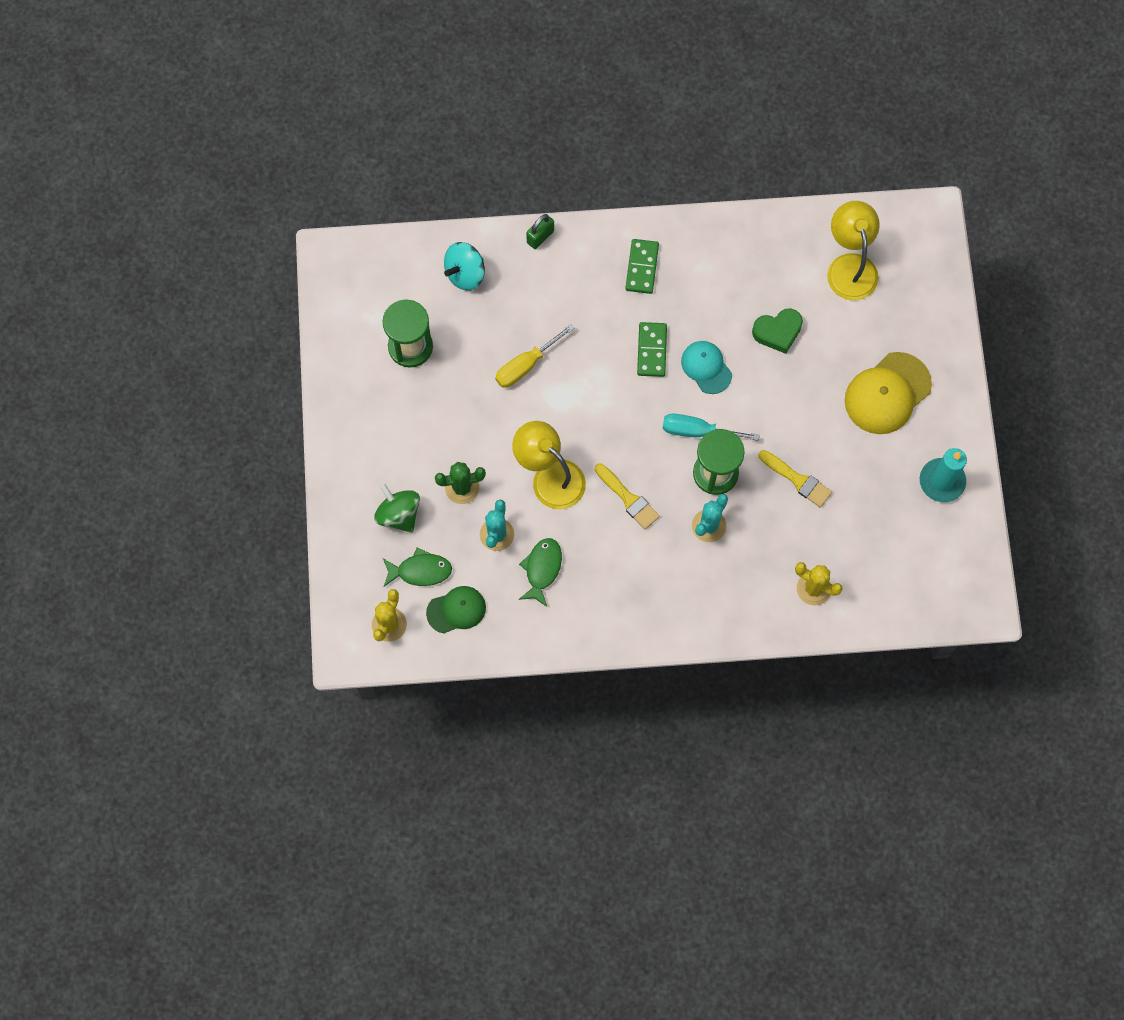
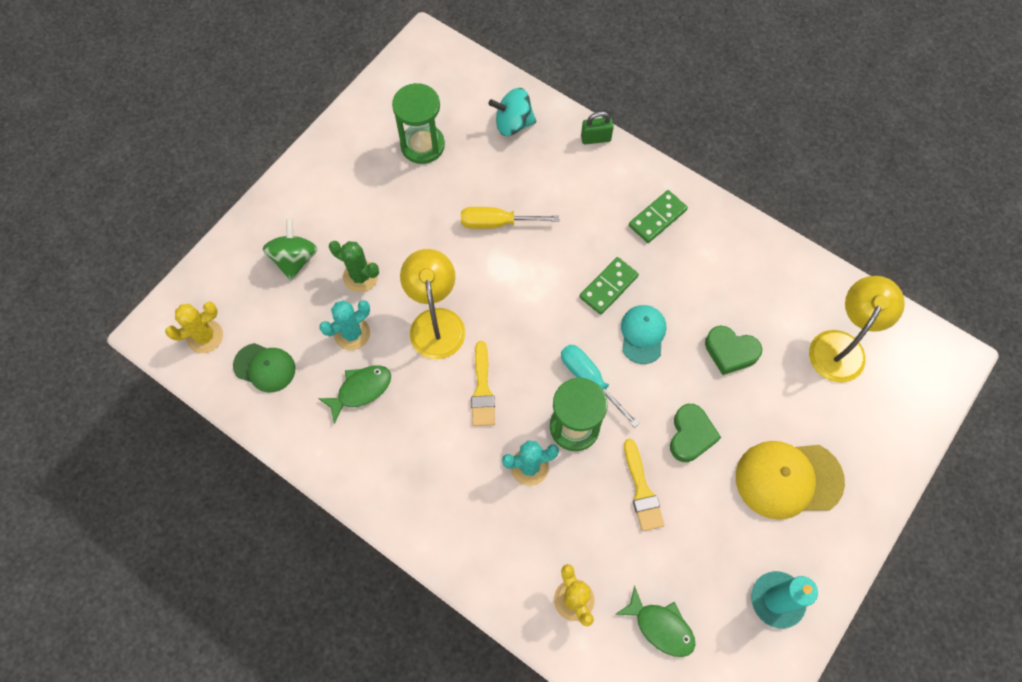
camera: 40 degrees right, 5 degrees down
(420, 571) = (268, 314): green fish -> green fish (660, 626)
(799, 415) = (690, 435): none -> green heart

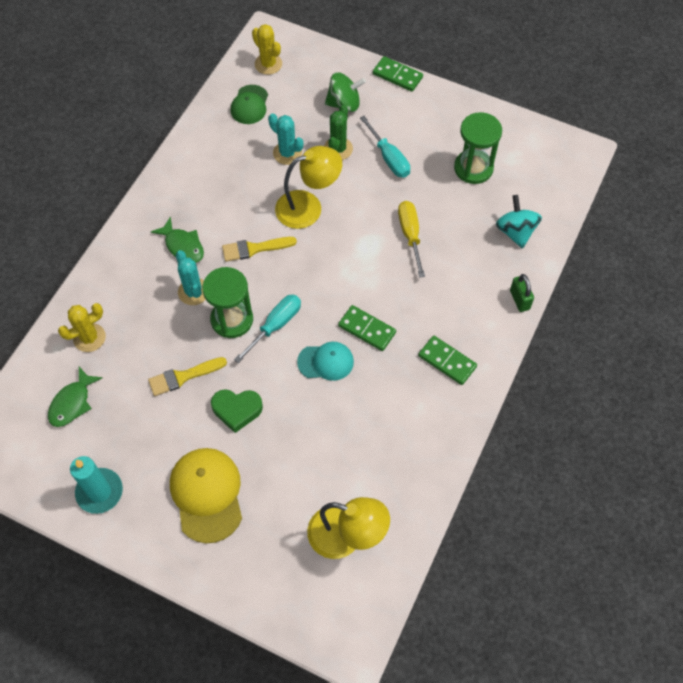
camera: 80 degrees right, 5 degrees down
(270, 195) = (397, 76): none -> green domino
(361, 390) = (241, 168): green fish -> green fish (183, 246)
(387, 225) = (388, 158): none -> turquoise screwdriver
(730, 352) = (322, 436): green heart -> none

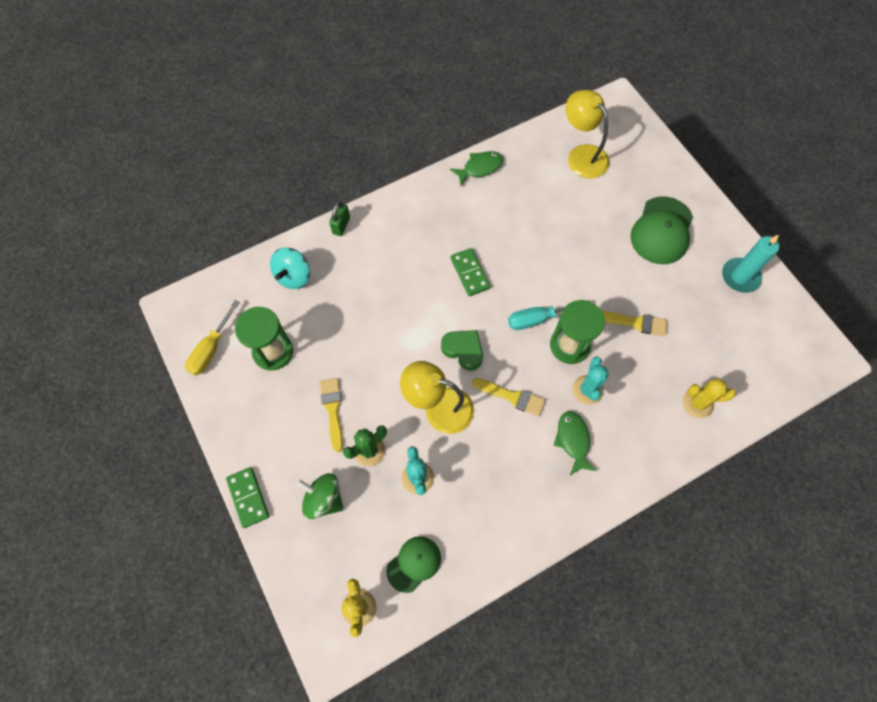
camera: 145 degrees left, 5 degrees up
(72, 403) = (735, 355): green fish -> green fish (480, 168)
(207, 494) = (661, 231): yellow cap -> green cap
(237, 410) = (607, 273): green heart -> green heart (463, 350)
(326, 362) = (518, 268): turquoise cap -> none
(388, 158) = (333, 410): turquoise screwdriver -> yellow brush
(410, 235) = (376, 326): yellow screwdriver -> yellow screwdriver (211, 348)
(447, 361) = (430, 216): green domino -> none

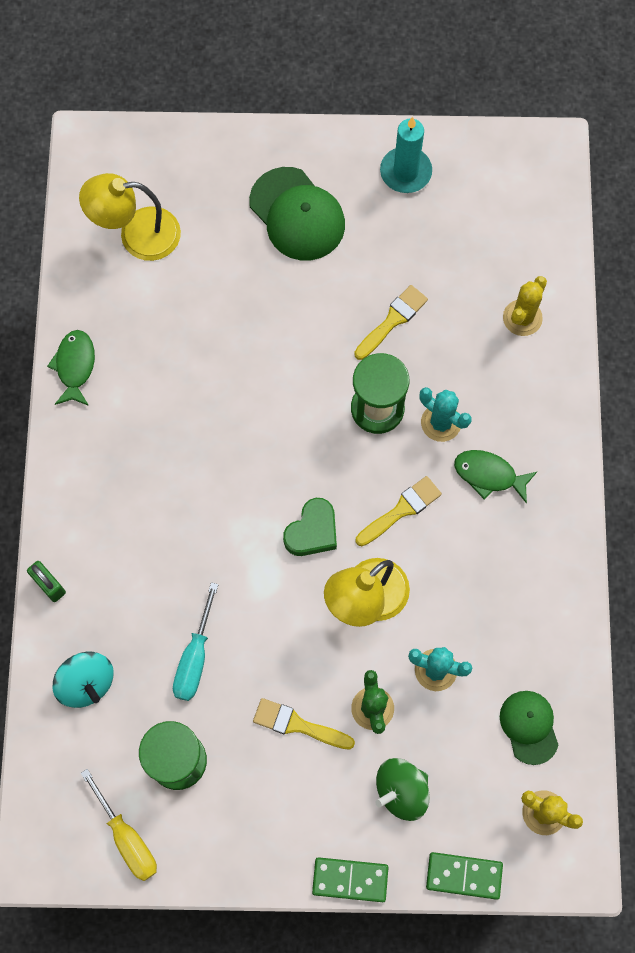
camera: 60 degrees left, 5 degrees up
(463, 350) = (312, 531): green heart -> green heart turned 150 degrees clockwise
(470, 273) = (216, 465): green domino -> green domino (464, 876)
(538, 319) = (323, 423): turquoise screwdriver -> turquoise screwdriver (195, 657)

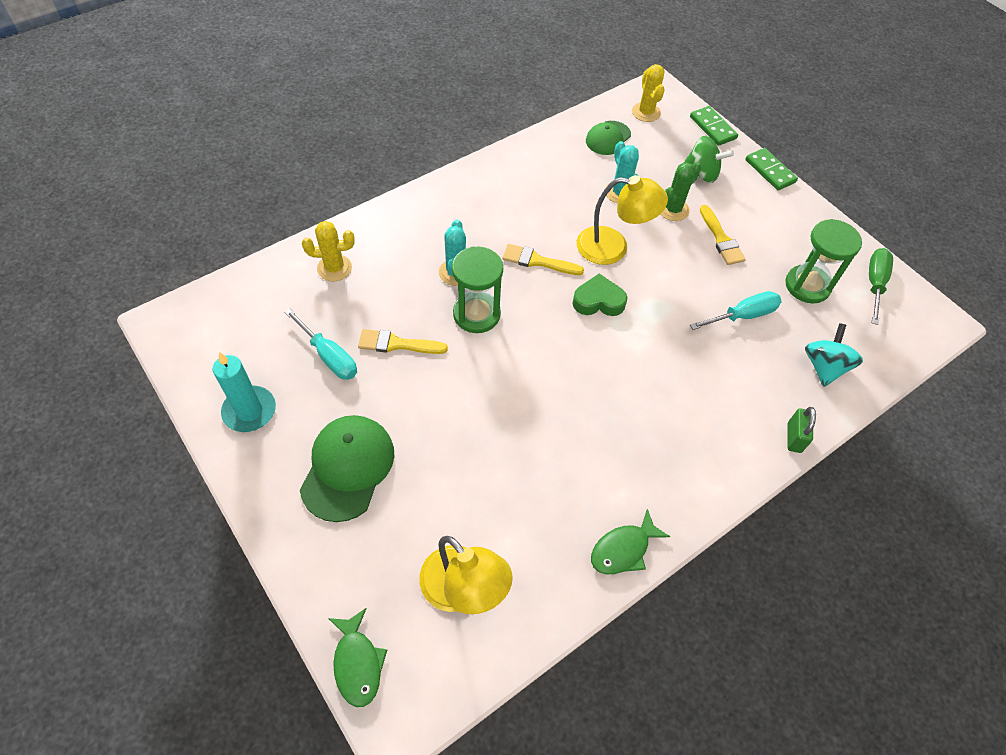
camera: 130 degrees left, 15 degrees down
(127, 837) = (874, 284): yellow screwdriver -> green screwdriver
(419, 258) = (329, 356): none -> turquoise screwdriver
(489, 475) = (471, 229): green fish -> green fish (357, 663)

